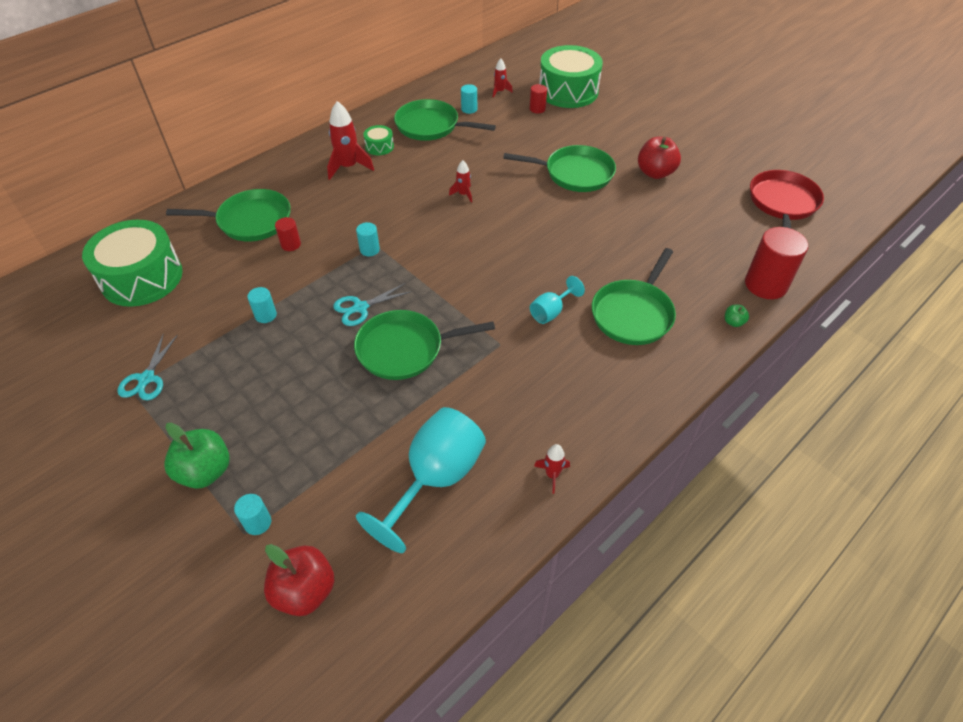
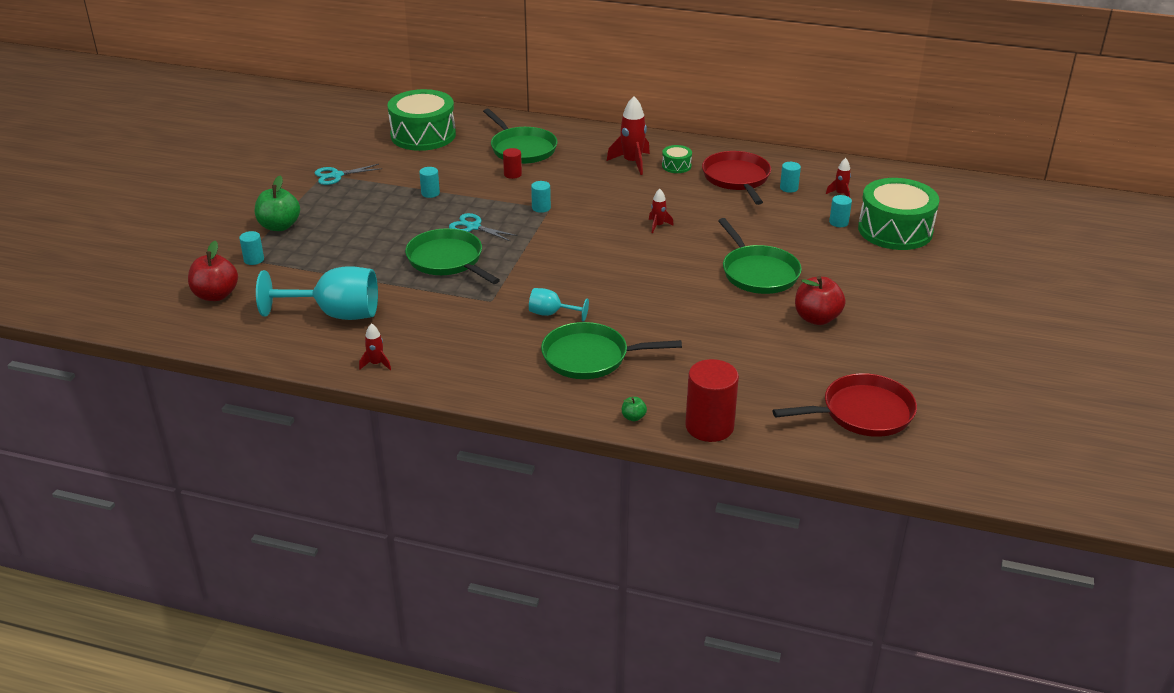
camera: 60 degrees right, 15 degrees down
(430, 126) = (737, 178): green pan -> red pan
(537, 109) = (838, 222): red cylinder -> turquoise cylinder

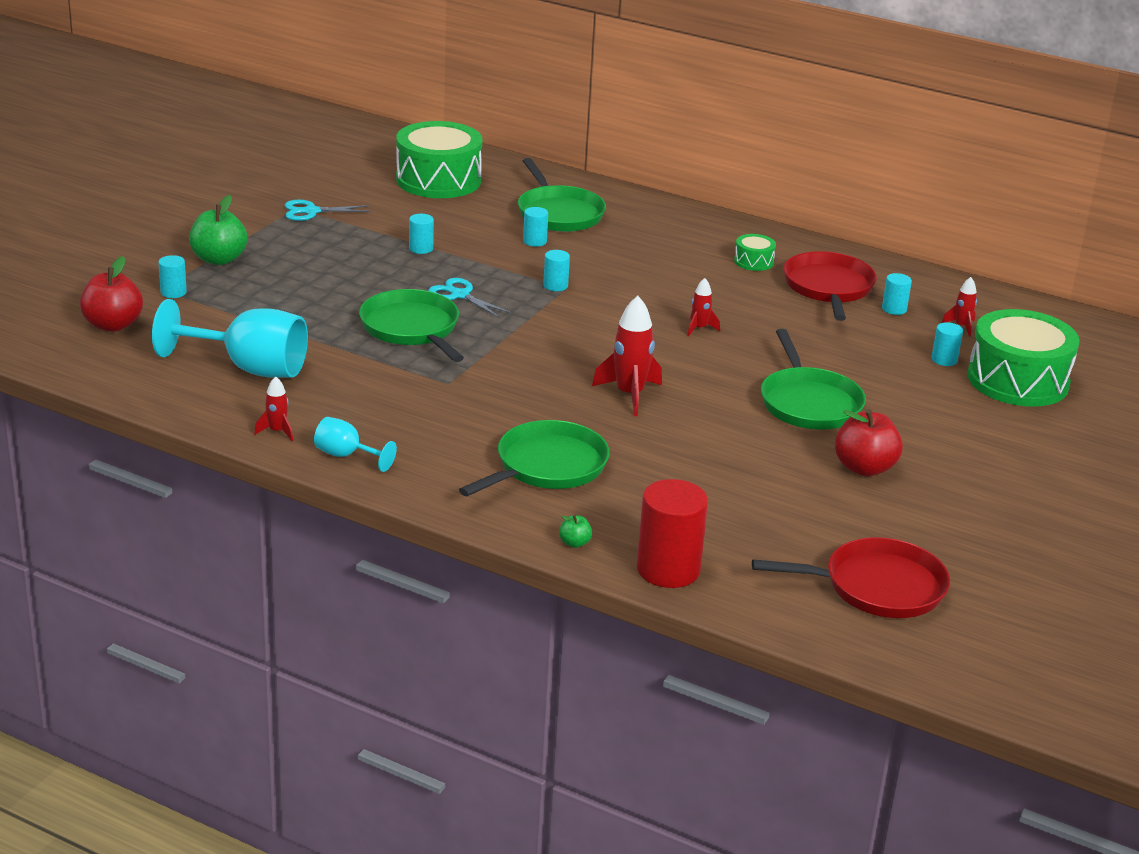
camera: 10 degrees right, 5 degrees down
(512, 174) = (534, 241): red cylinder -> turquoise cylinder
(551, 314) = (518, 409): turquoise goblet -> turquoise goblet (346, 456)
(590, 357) = (547, 466): green pan -> green pan turned 120 degrees clockwise
(632, 162) = (696, 249): red rocket -> red rocket (629, 395)

